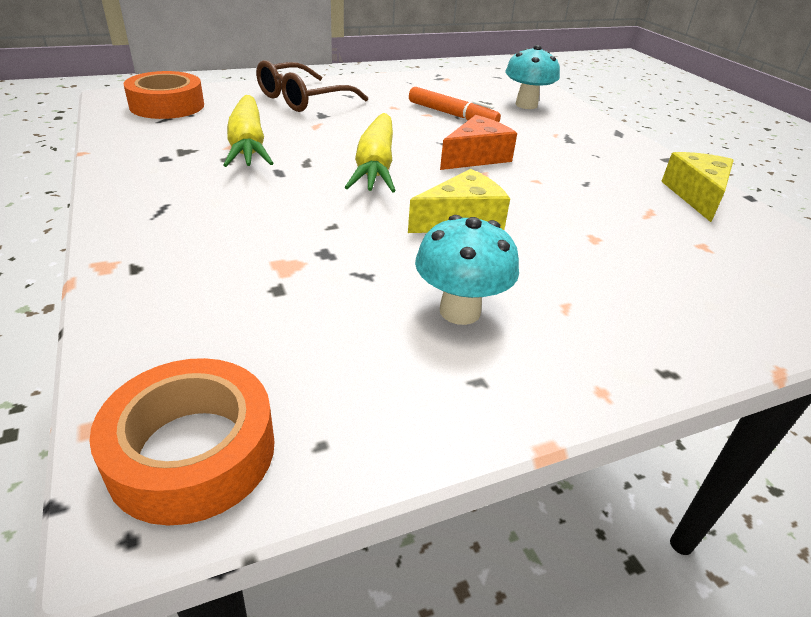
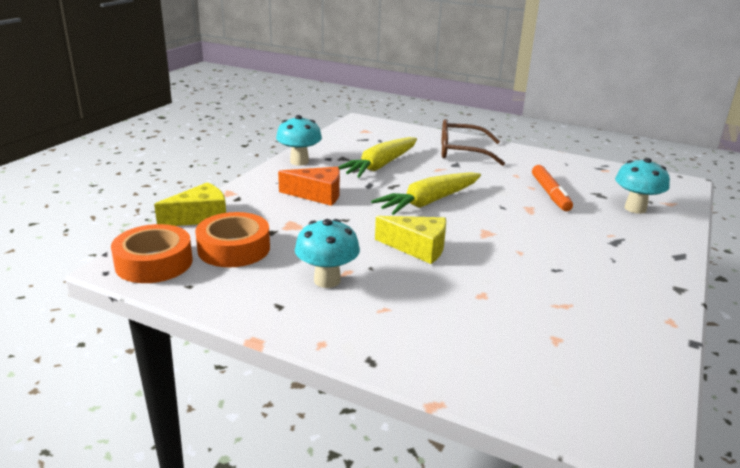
camera: 50 degrees right, 10 degrees down
(131, 176) = (299, 161): none -> turquoise mushroom
(167, 105) = (376, 132): orange tape -> orange tape (234, 248)
(476, 157) = (506, 223): orange cheese -> orange cheese (317, 195)
(696, 195) = (638, 317): yellow cheese -> yellow cheese (200, 217)

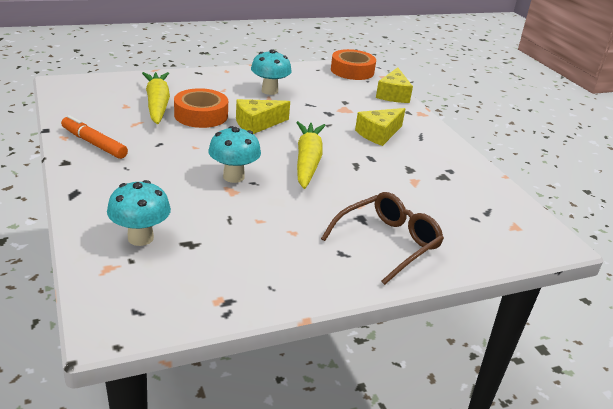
camera: 130 degrees right, 5 degrees up
(234, 248) = (339, 88): orange tape -> orange tape (201, 115)
(299, 161) = (455, 156): turquoise mushroom -> turquoise mushroom (233, 177)
(317, 195) = (379, 134): orange cheese -> yellow cheese
(380, 166) = (404, 182): yellow carrot -> yellow carrot (157, 104)
(550, 194) = (234, 219): orange marker -> orange marker (94, 143)

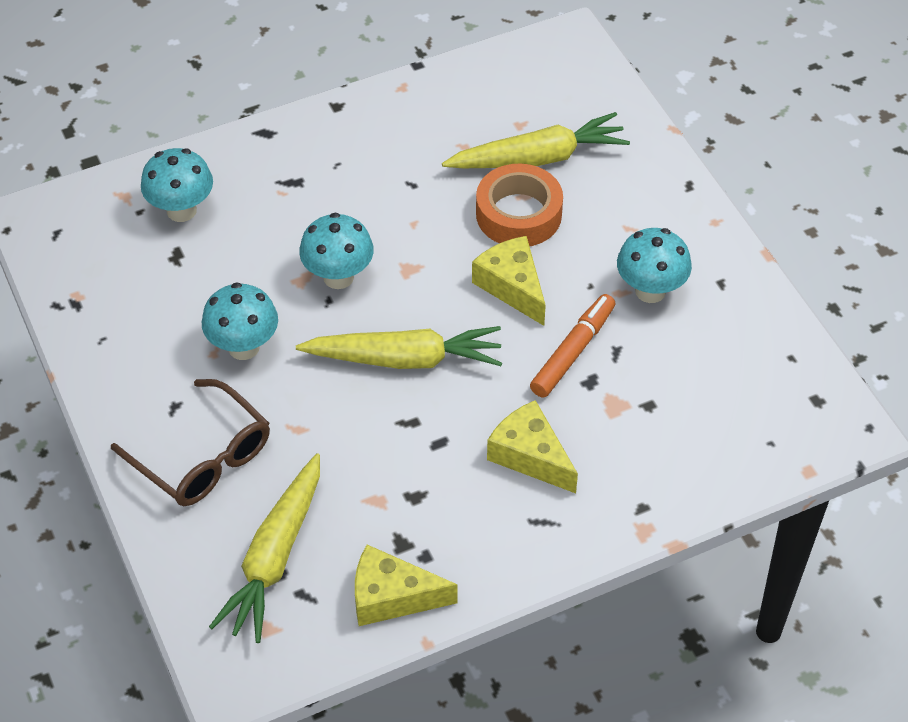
camera: 90 degrees right, 20 degrees up
(94, 143) = (392, 119): orange marker -> orange marker (572, 351)
(290, 219) = (243, 347): none -> turquoise mushroom
(352, 71) = (812, 416): orange tape -> none
(393, 95) = (716, 485): yellow cheese -> yellow cheese (392, 597)
(463, 220) = (275, 557): none -> yellow carrot

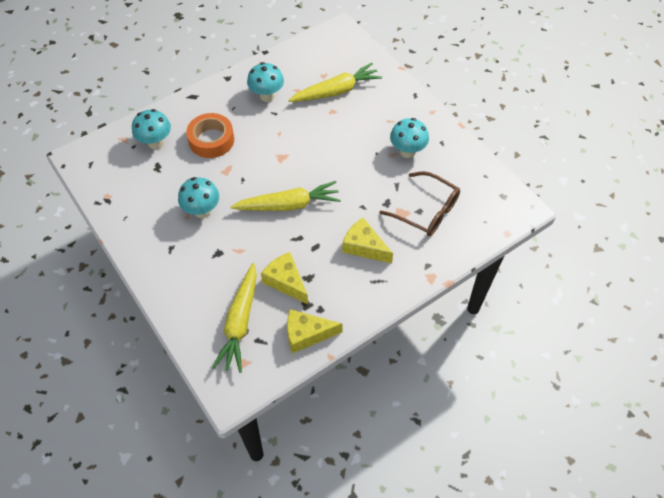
camera: 10 degrees left, 5 degrees up
(202, 457) = (191, 273): brown glasses -> brown glasses (426, 211)
(338, 277) = (245, 166): turquoise mushroom -> turquoise mushroom (267, 96)
(512, 286) = (336, 159): yellow cheese -> yellow cheese (286, 281)
(518, 214) = (332, 121): orange tape -> orange tape (211, 140)
(572, 351) = (374, 188): orange marker -> none

